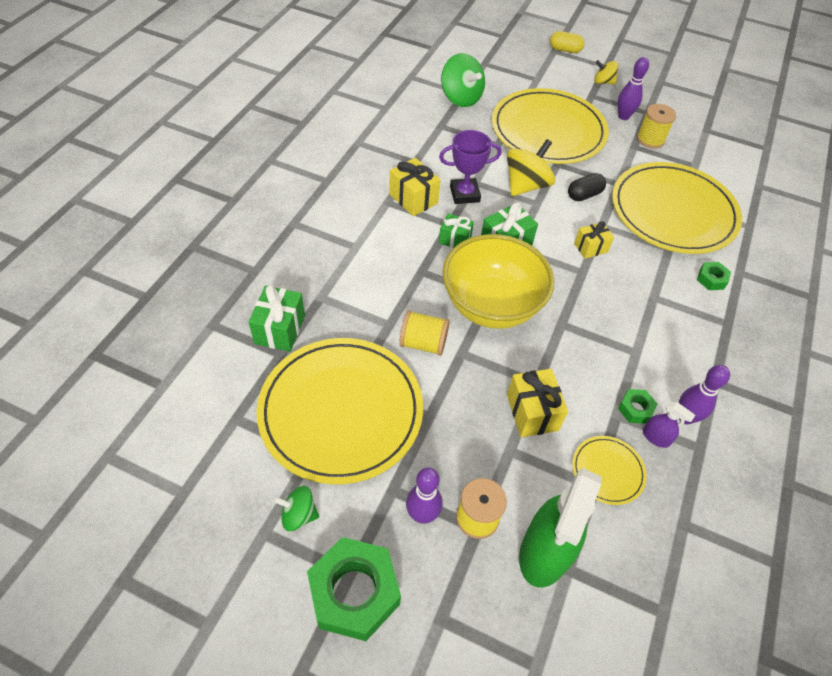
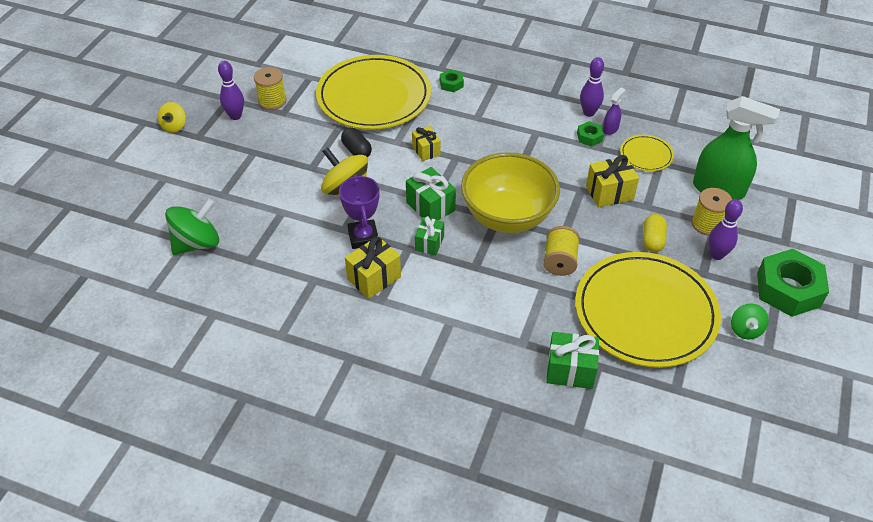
camera: 90 degrees left, 5 degrees down
(548, 131) = (259, 172): yellow plate -> none
(565, 50) = (108, 153): yellow capsule -> yellow capsule (652, 240)

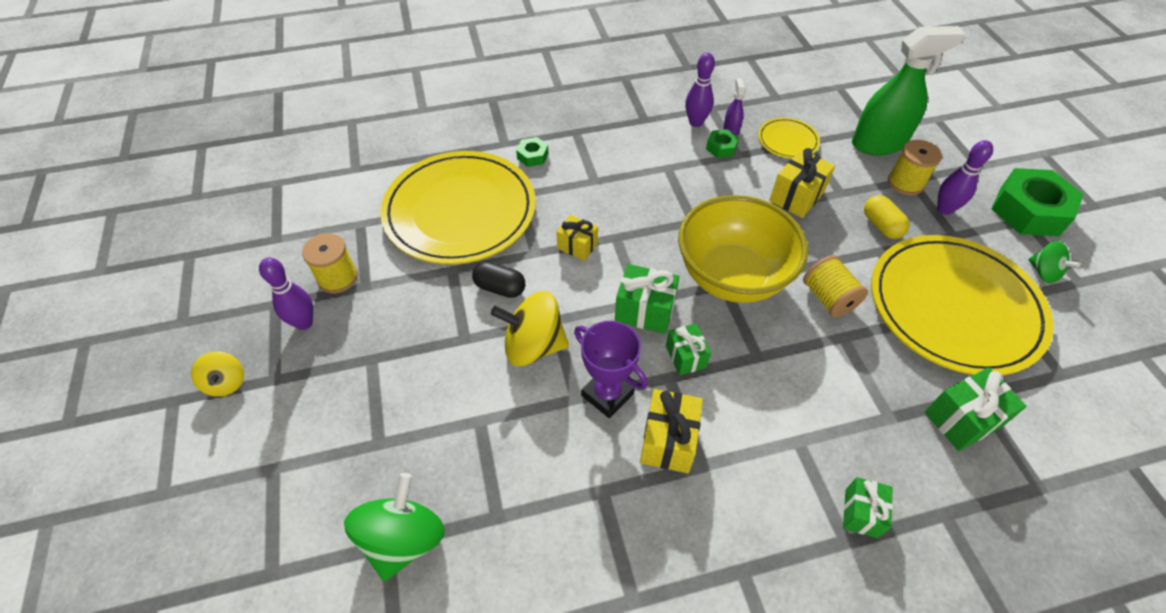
camera: 35 degrees left, 5 degrees up
(447, 374) = (861, 513): none -> green gift

